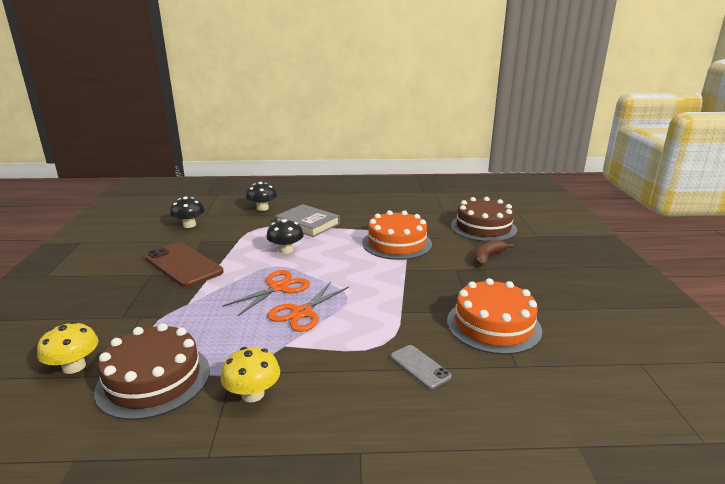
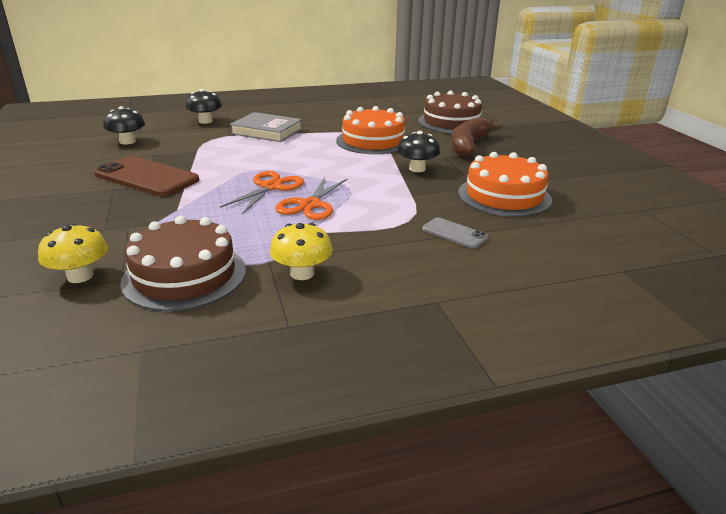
camera: 15 degrees left, 5 degrees up
(286, 250) = (257, 155): black mushroom -> black mushroom (417, 169)
(487, 257) = (469, 145): brown banana -> brown banana, size x1.58

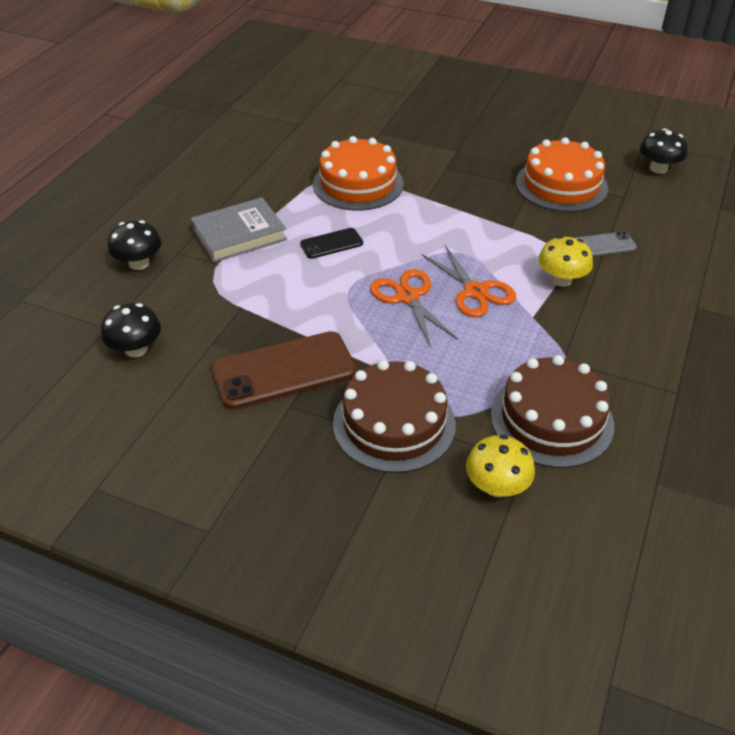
camera: 50 degrees left, 15 degrees up
(295, 152) = (331, 243): none -> black phone
(302, 273) = (603, 352): yellow mushroom -> yellow mushroom (561, 280)
(417, 169) = (458, 195): black mushroom -> black mushroom (658, 168)
(451, 122) = (364, 116): brown cake -> brown cake (394, 424)
(469, 145) = (435, 140): brown banana -> none

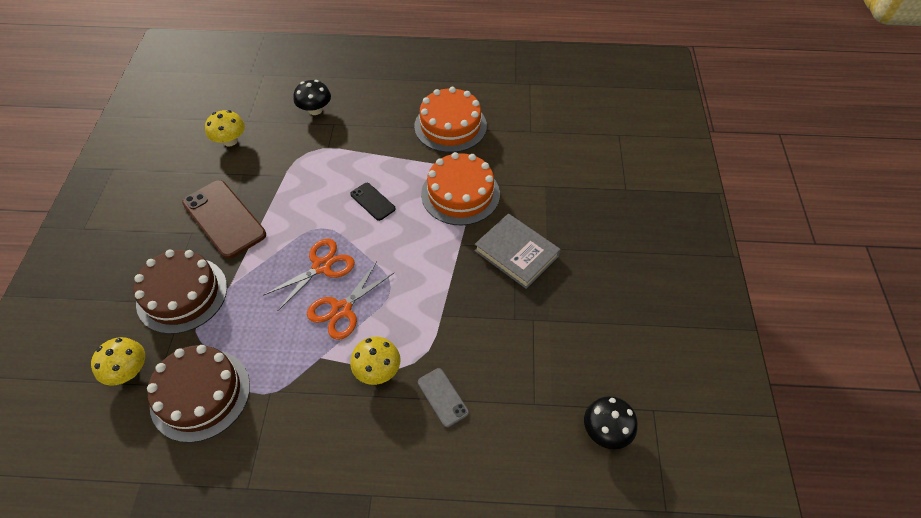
camera: 70 degrees right, 10 degrees up
(136, 349) = (230, 141): black mushroom -> yellow mushroom
(239, 234) = (365, 147): grey book -> grey book (516, 253)
(561, 185) = (529, 343): orange cake -> orange cake (450, 126)

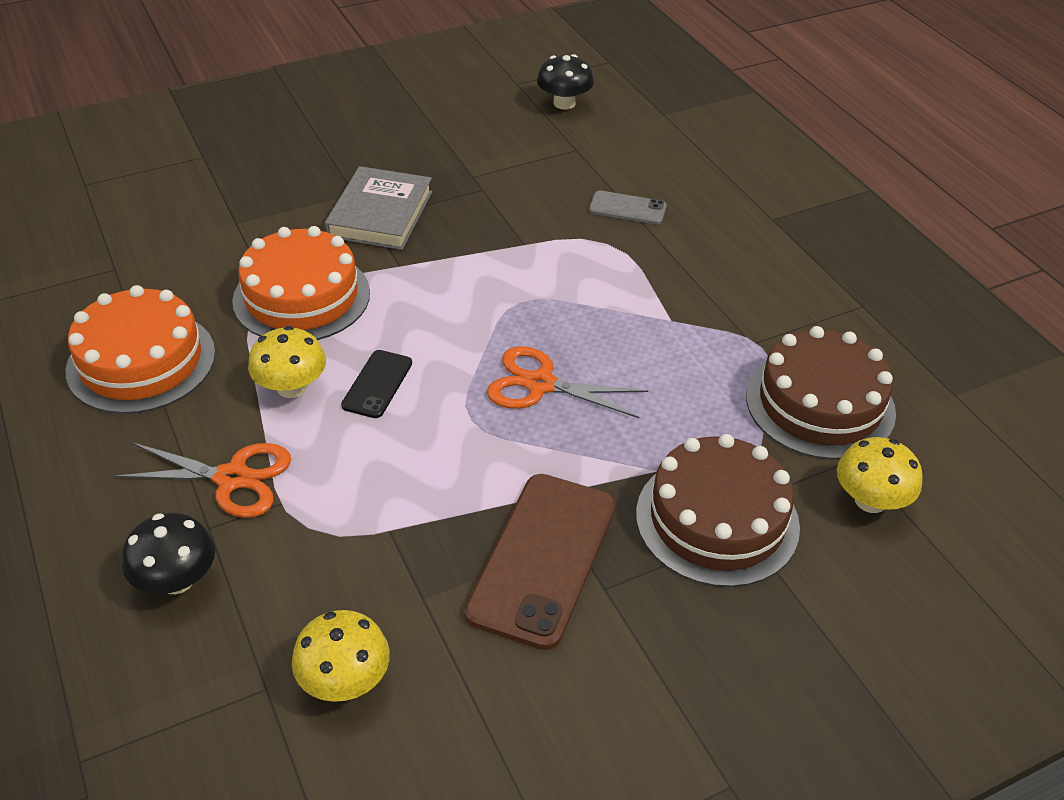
camera: 120 degrees left, 10 degrees down
(341, 309) = (590, 332): orange scissors -> orange scissors (232, 478)
(377, 370) = (642, 267): yellow mushroom -> yellow mushroom (291, 387)
(442, 397) = (627, 208): grey phone -> grey phone turned 75 degrees clockwise

